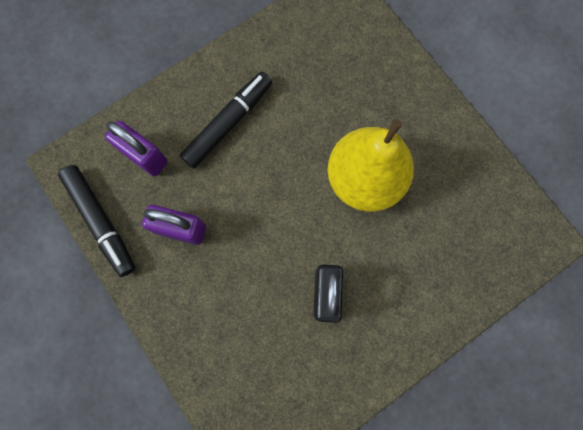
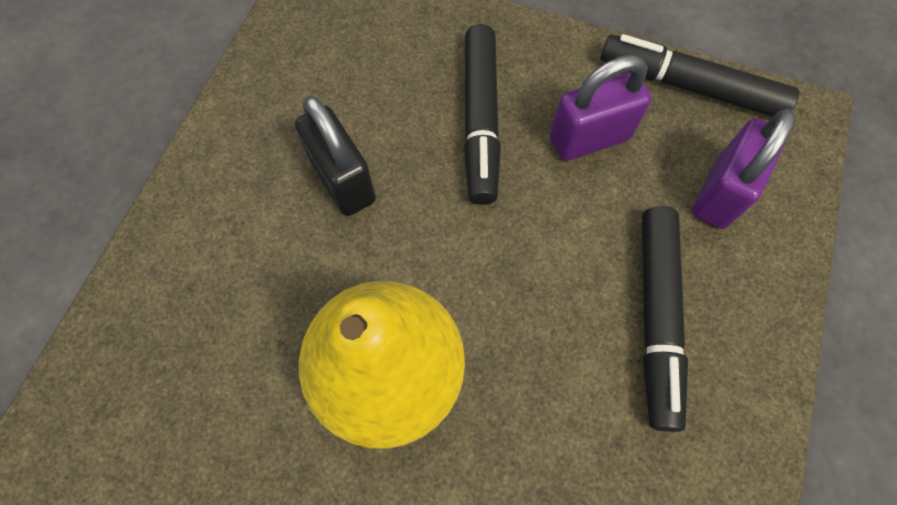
camera: 145 degrees right, 10 degrees down
(144, 156) = (720, 193): purple padlock -> purple padlock turned 60 degrees counterclockwise
(228, 279) = (480, 121): none -> black marker

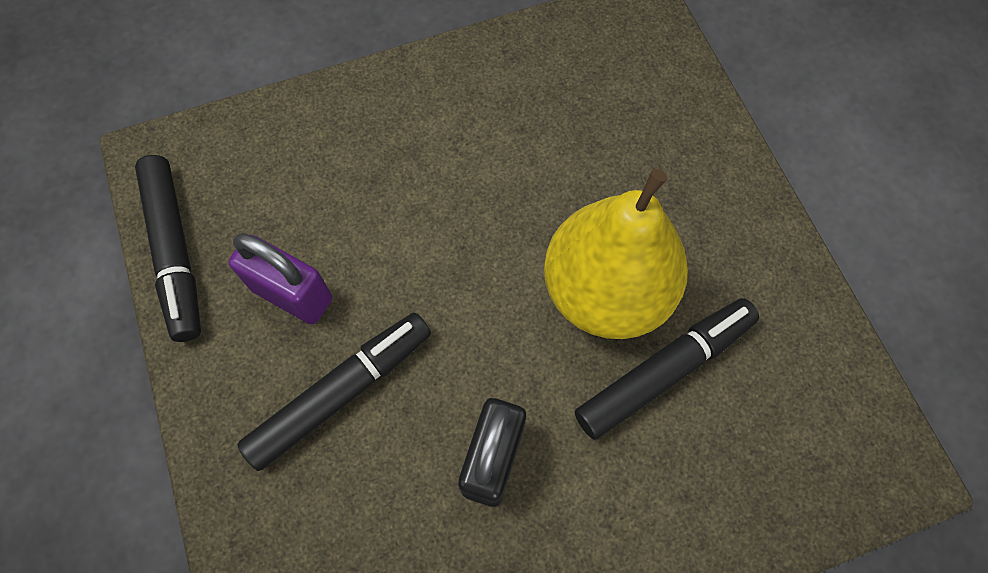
camera: 130 degrees left, 0 degrees up
(656, 318) = (415, 156): black marker -> black marker (664, 371)
(720, 193) = (274, 173): purple padlock -> none

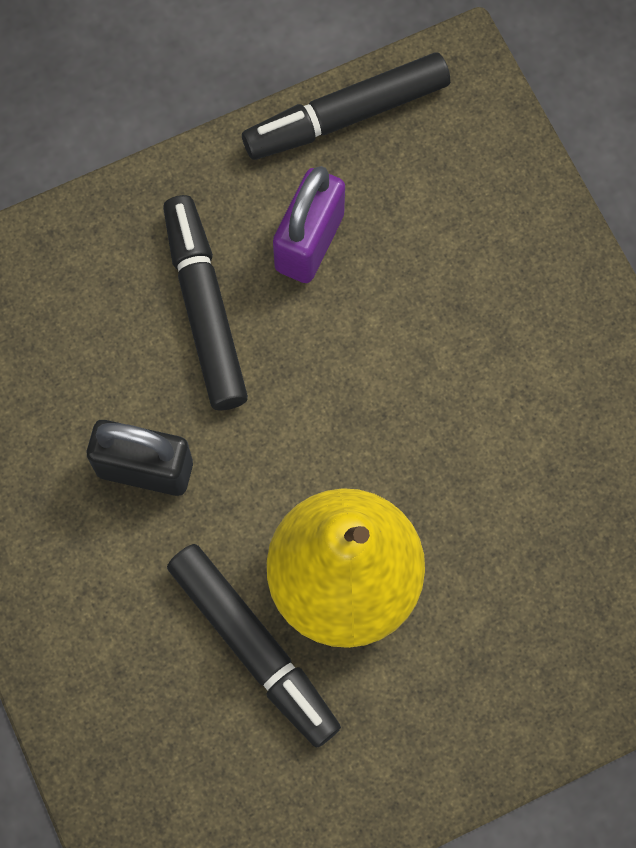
camera: 85 degrees right, 5 degrees up
(341, 392) = (204, 309): black marker -> black marker turned 150 degrees counterclockwise

